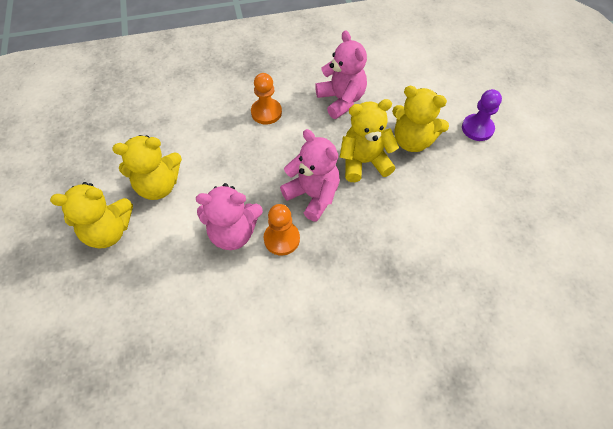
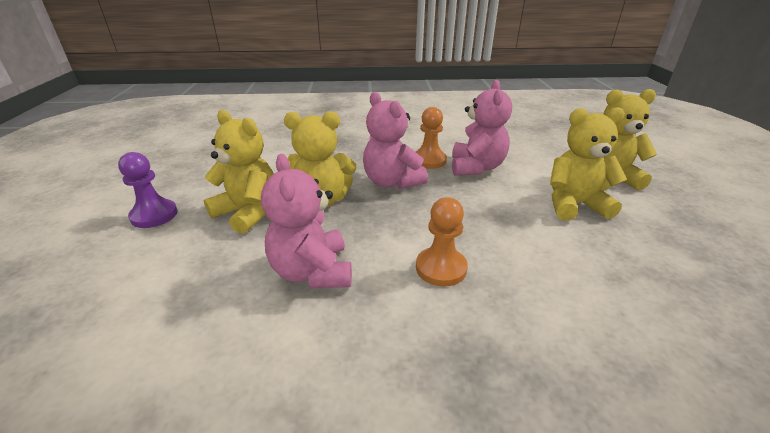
camera: 170 degrees left, 25 degrees down
(233, 233) = (476, 167): pink teddy bear -> pink teddy bear turned 90 degrees clockwise

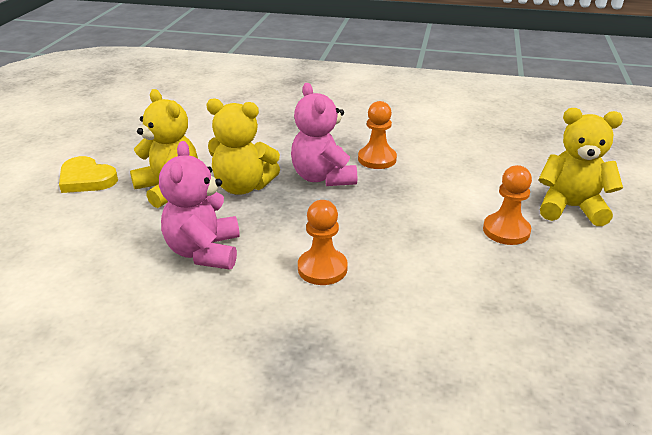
camera: 15 degrees right, 0 degrees up
(154, 215) = (86, 179): purple pawn -> yellow heart
(476, 167) = (425, 174): pink teddy bear -> none
(574, 205) = (506, 231): yellow teddy bear -> orange pawn

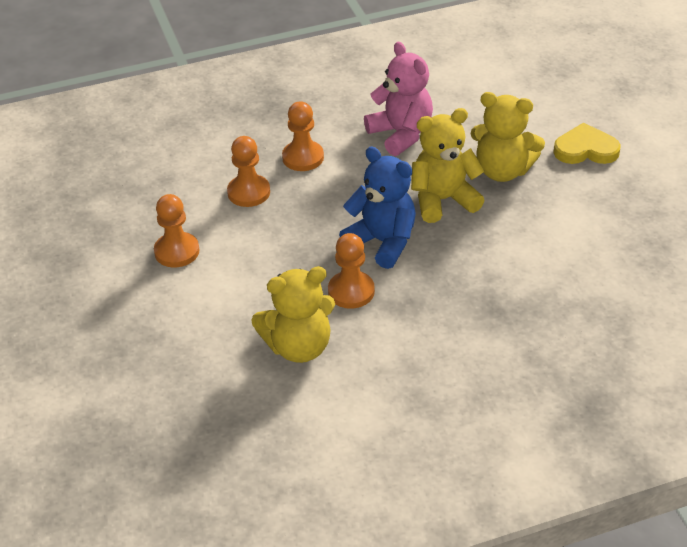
camera: 150 degrees right, 10 degrees up
(323, 177) = (382, 242): pink teddy bear -> blue teddy bear
(405, 256) = (248, 192): none -> orange pawn
(570, 208) = (124, 306): yellow teddy bear -> yellow teddy bear (299, 347)

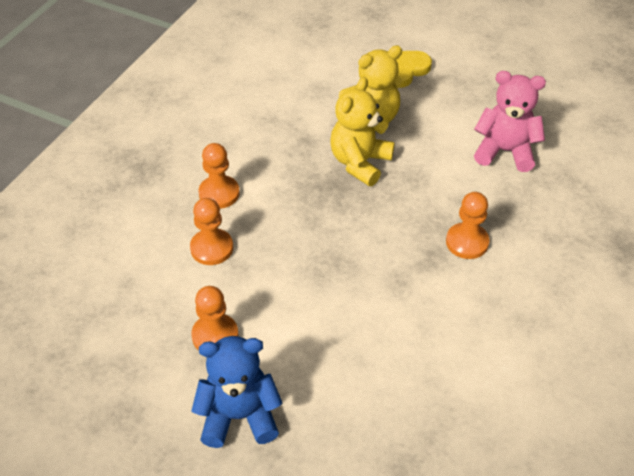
camera: 45 degrees left, 5 degrees up
(299, 347) = (402, 343): yellow teddy bear -> none
(351, 291) = (384, 274): orange pawn -> orange pawn (467, 242)
(382, 242) = (359, 221): blue teddy bear -> blue teddy bear (239, 416)
(401, 134) = (269, 131): pink teddy bear -> pink teddy bear (505, 151)

